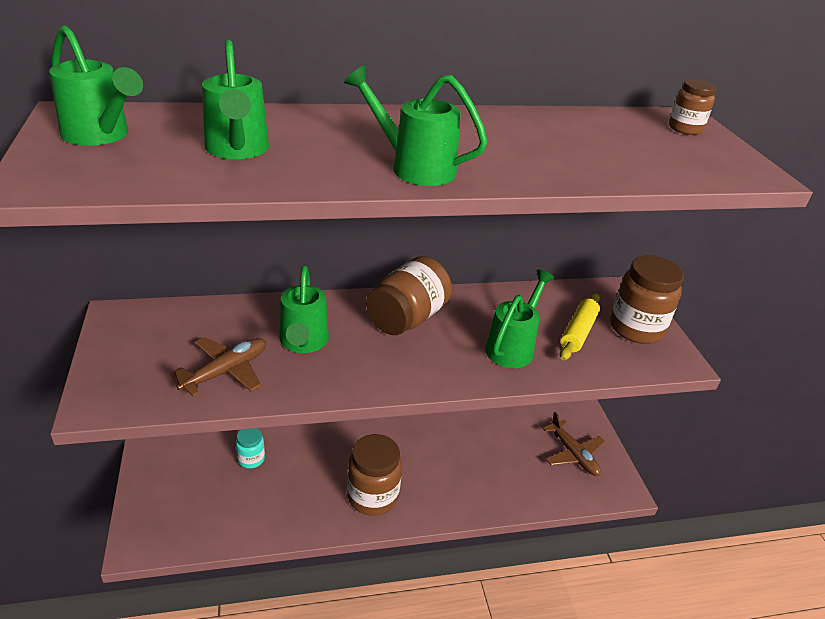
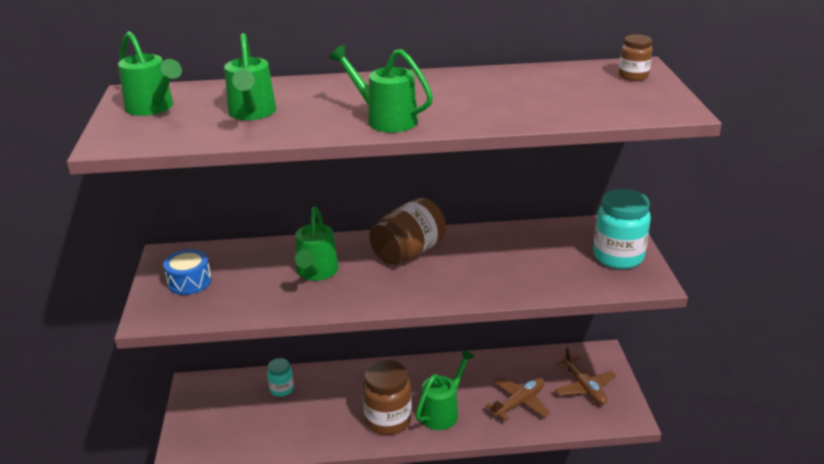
camera: 10 degrees right, 5 degrees down
(148, 352) = (189, 282): none -> blue drum
(226, 371) = (250, 294): brown plane -> brown plane (519, 402)
(512, 347) = (498, 273): green watering can -> green watering can (443, 411)
(578, 332) = (562, 261): yellow rolling pin -> none
(636, 328) = (618, 257): brown jar -> turquoise jar

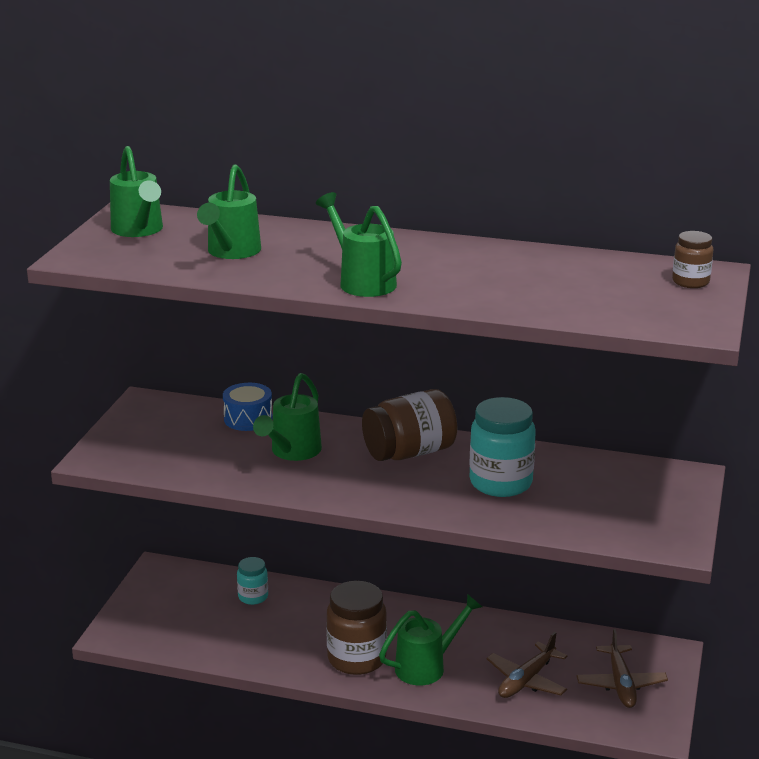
camera: 20 degrees right, 5 degrees down
(189, 282) = (153, 433): blue drum -> blue drum (248, 419)
(519, 402) = (526, 680): brown plane -> brown plane turned 150 degrees clockwise
(618, 257) = (659, 509): turquoise jar -> turquoise jar (500, 483)

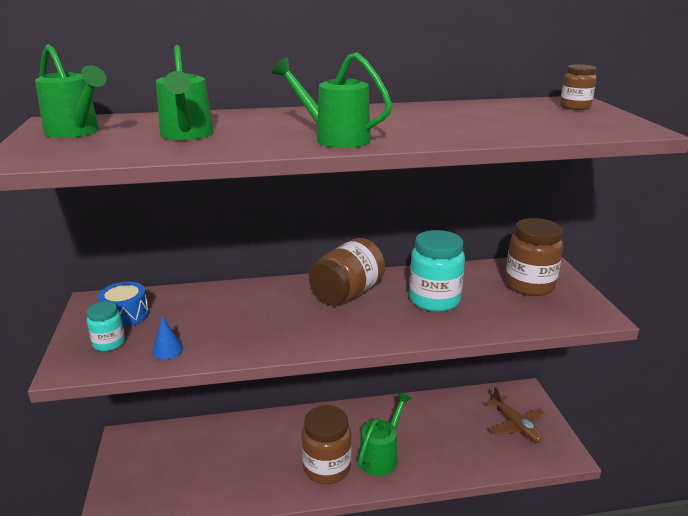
camera: 25 degrees left, 0 degrees up
(187, 465) = (167, 350): none -> blue cone
(248, 419) = (197, 296): blue drum -> blue drum (126, 315)
(253, 597) = (216, 439): turquoise jar -> turquoise jar (109, 343)
(292, 452) = (254, 315): green watering can -> none
(526, 680) = (456, 444): brown plane -> none
(634, 494) = (529, 285): none -> brown jar

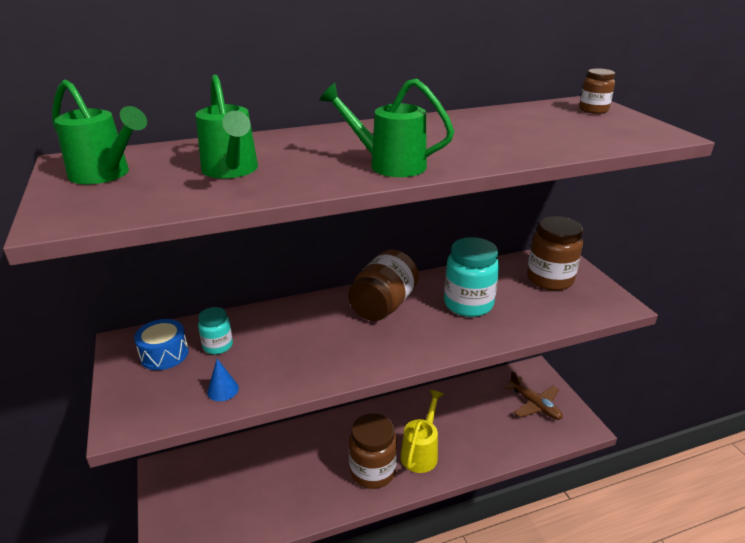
camera: 10 degrees left, 5 degrees up
(109, 343) = (157, 389): turquoise jar -> turquoise jar (218, 346)
(381, 456) = (421, 452): green watering can -> yellow watering can

